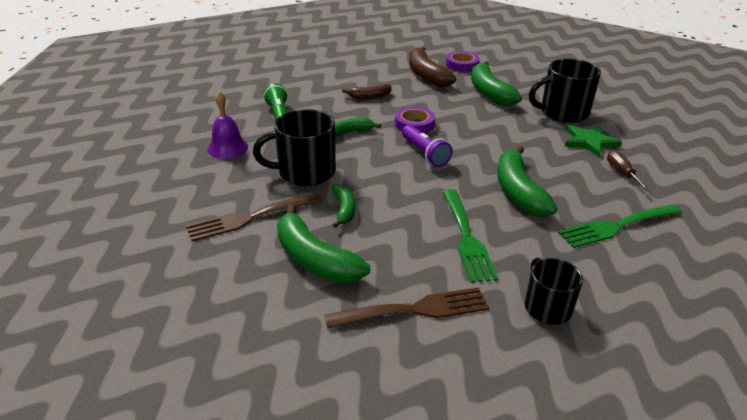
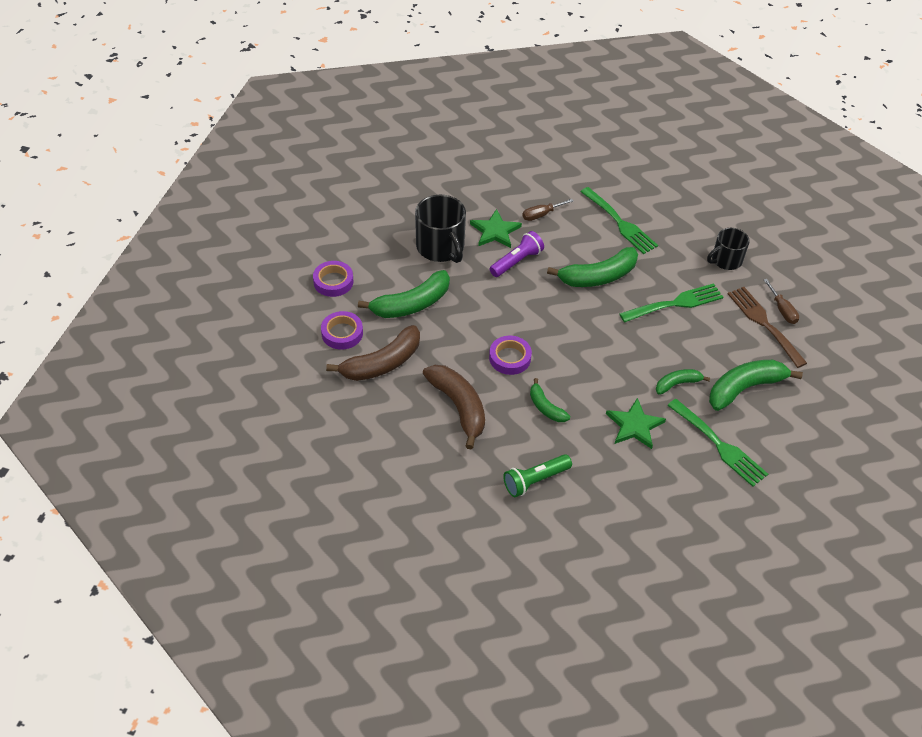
camera: 105 degrees left, 15 degrees up
(227, 148) = (620, 504): purple bell -> none
(250, 218) = (719, 445): brown fork -> green fork
(305, 172) = (634, 425): black mug -> green star
(314, 259) = (745, 388): green banana -> green banana turned 150 degrees counterclockwise
(369, 97) = (459, 407): brown banana -> brown banana, size x1.79
(424, 153) = (564, 343): purple flashlight -> purple flashlight (517, 261)
(437, 339) = (782, 310): none -> brown screwdriver
(519, 67) = (333, 282): none -> purple tape

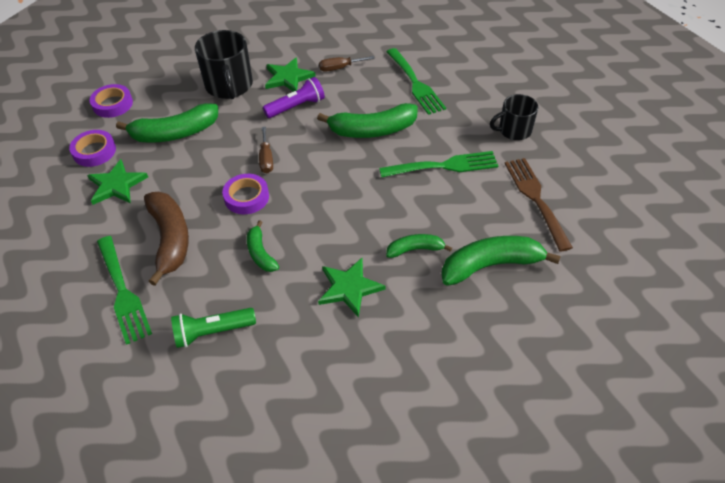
camera: 15 degrees right, 0 degrees up
(382, 363) = (117, 185): brown banana -> green star
(719, 445) = (439, 326): green fork -> green fork (123, 292)
(782, 310) = (561, 187): brown screwdriver -> brown screwdriver (266, 159)

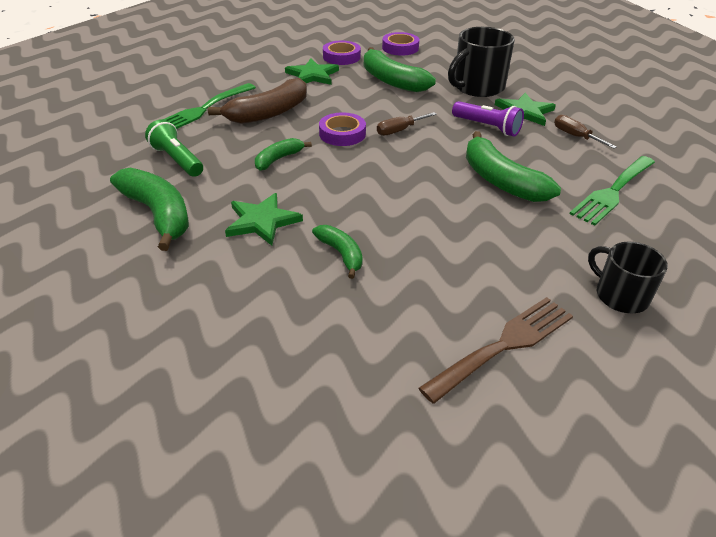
camera: 65 degrees right, 10 degrees down
(444, 166) = (492, 246): green fork -> none
(491, 265) = (353, 324): green banana -> green banana (158, 214)

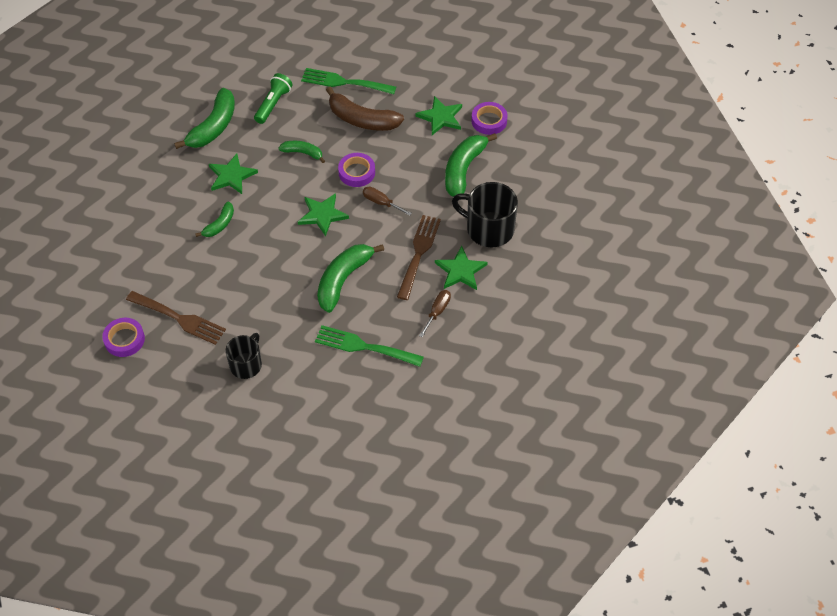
camera: 65 degrees right, 15 degrees up
(388, 170) = (322, 215): none -> green star
(400, 48) = (536, 152): purple tape -> purple tape (124, 339)
(487, 127) = (418, 253): purple flashlight -> brown fork

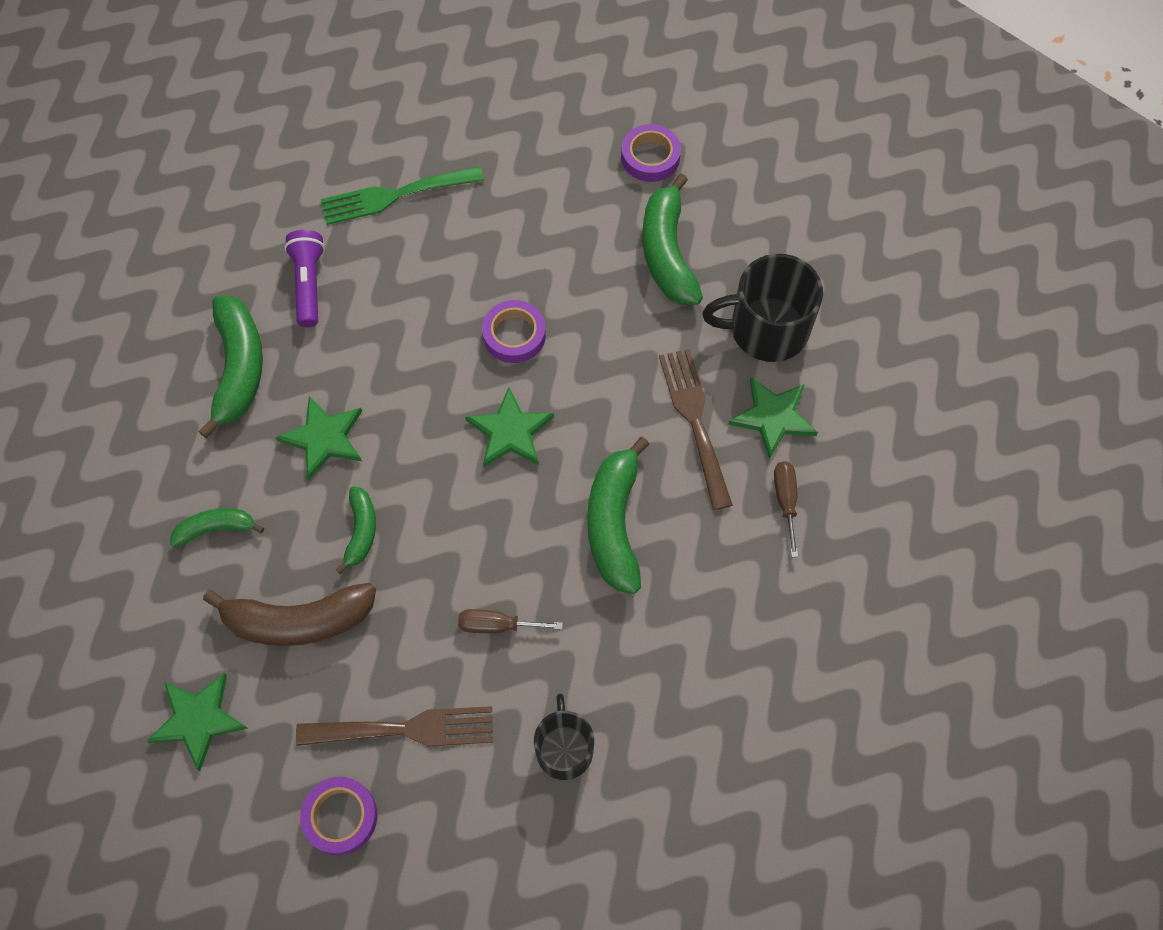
camera: 30 degrees left, 10 degrees up
(273, 104) = (309, 284): green flashlight -> purple flashlight
(303, 153) = (410, 343): green banana -> green banana (216, 529)
(362, 119) = (463, 244): brown banana -> brown banana (298, 621)
(364, 347) = (719, 618): green fork -> none
(381, 202) = (584, 366): brown screwdriver -> brown screwdriver (497, 625)
(440, 117) = (577, 185): green star -> green star (198, 720)

